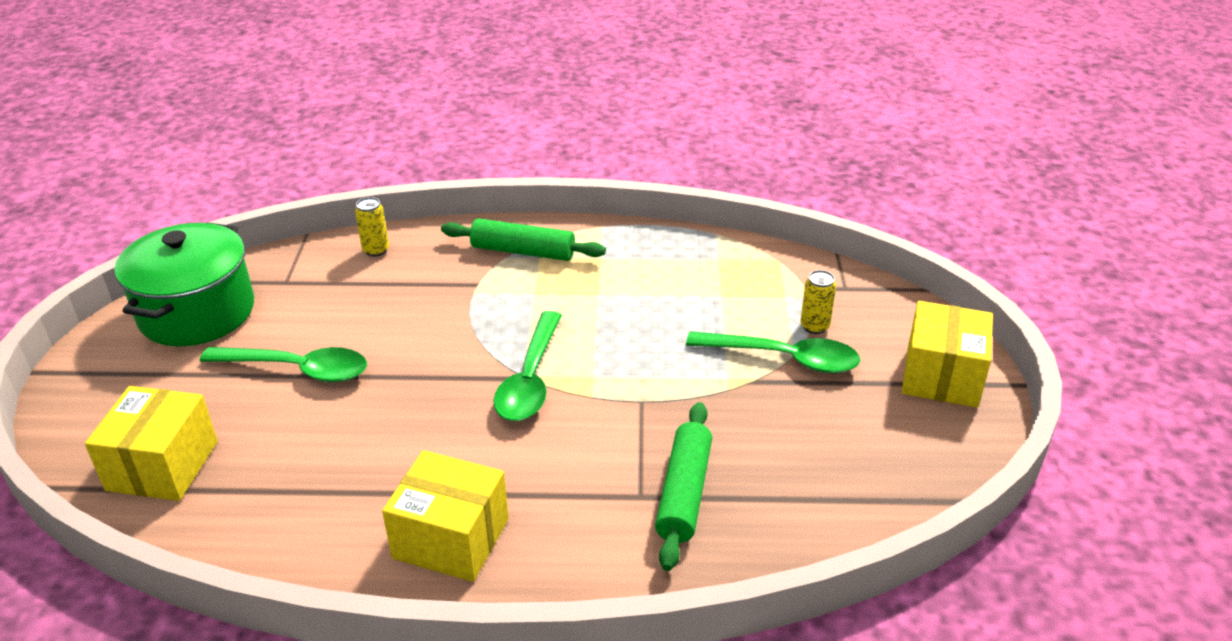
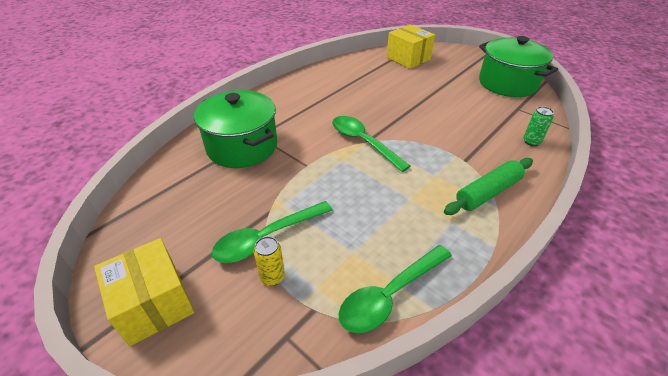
camera: 130 degrees right, 5 degrees up
(297, 369) = (438, 92): green spoon -> green spoon (390, 294)
(376, 250) = (531, 142): yellow can -> green can
(451, 538) = (301, 92): yellow box -> none
(684, 493) = (242, 146): green rolling pin -> green pot

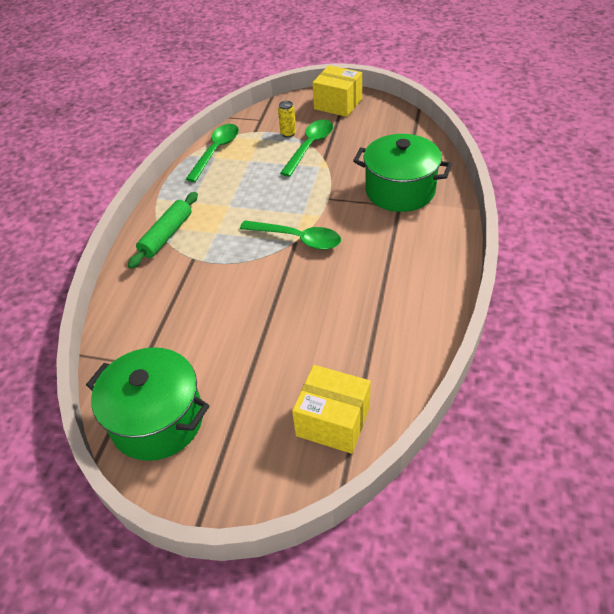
camera: 155 degrees right, 5 degrees up
(531, 142) = (126, 311): green can -> none

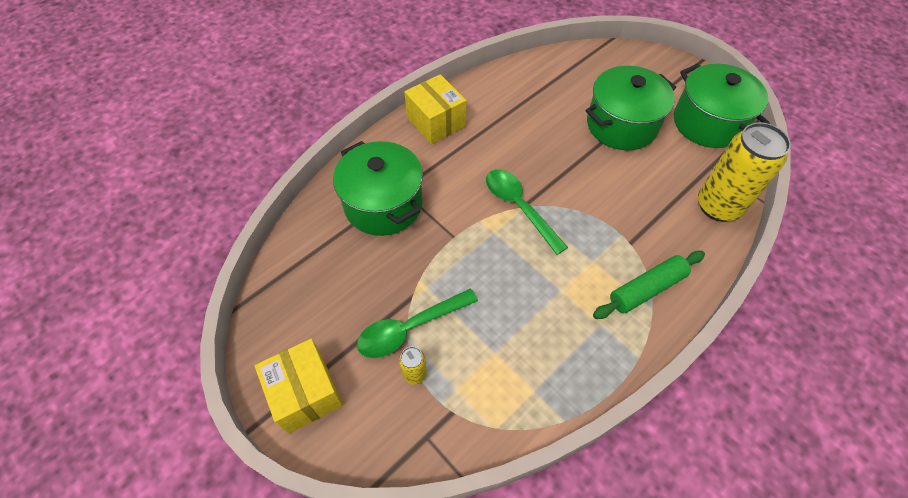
camera: 150 degrees left, 10 degrees up
(124, 326) = (718, 206): none -> yellow can
(216, 151) = (526, 402): green spoon -> none
(254, 362) = (621, 125): none -> green pot
(333, 421) = (590, 69): yellow box -> yellow box (436, 122)

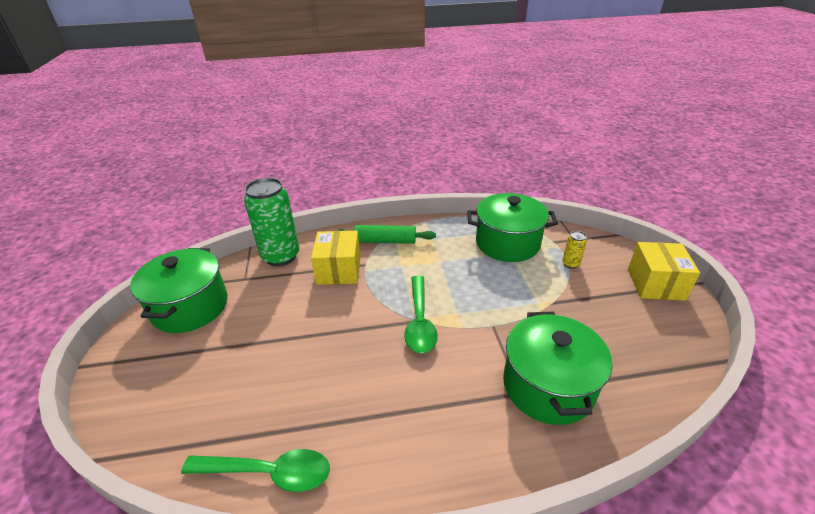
camera: 145 degrees left, 20 degrees down
(410, 328) = (563, 286): green spoon -> green spoon (268, 472)
(436, 122) = (430, 460): yellow box -> yellow box (339, 270)
(621, 125) = (254, 343): green pot -> green pot (507, 243)
(718, 206) = (281, 256): yellow can -> green can

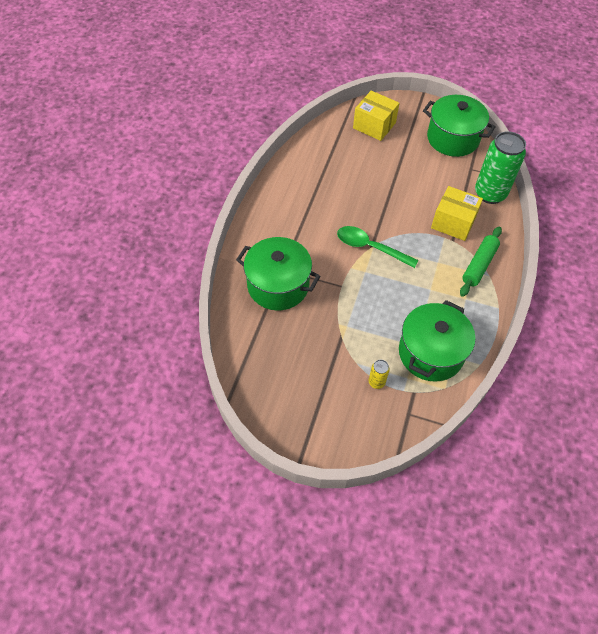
camera: 115 degrees right, 20 degrees up
(268, 472) = (308, 151): green spoon -> none
(655, 284) = (317, 427): yellow box -> yellow box (374, 125)

